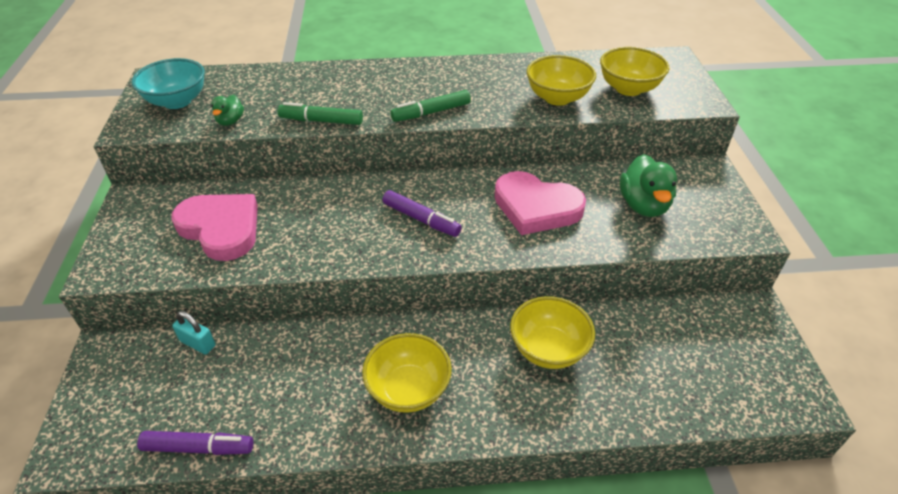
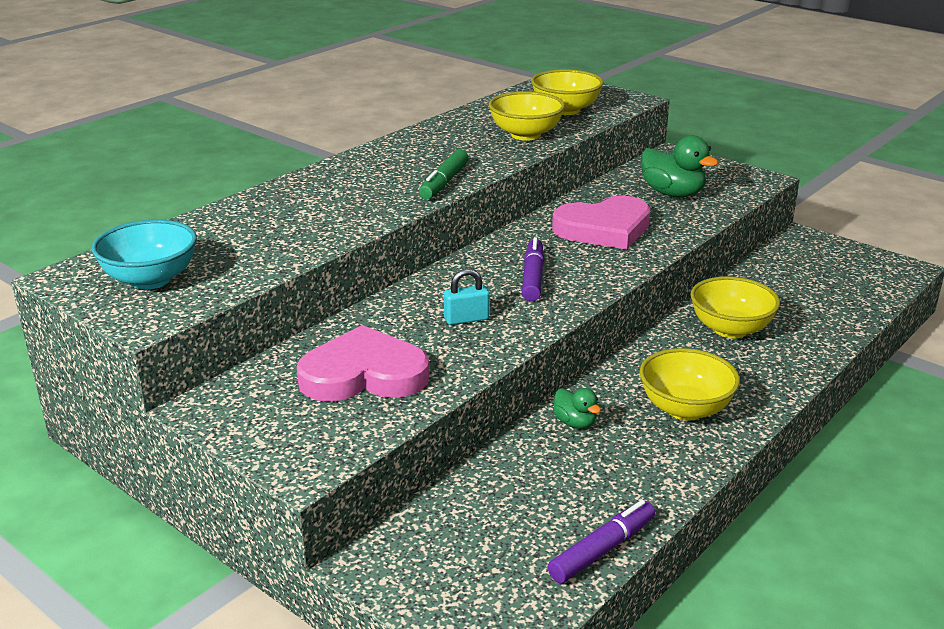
camera: 45 degrees left, 15 degrees down
(198, 343) = (457, 497): turquoise padlock -> turquoise padlock (466, 319)
(230, 121) = (257, 266): green duck -> green duck (575, 423)
(321, 121) = (355, 228): green marker -> none
(421, 219) = (532, 278): purple marker -> purple marker turned 75 degrees counterclockwise

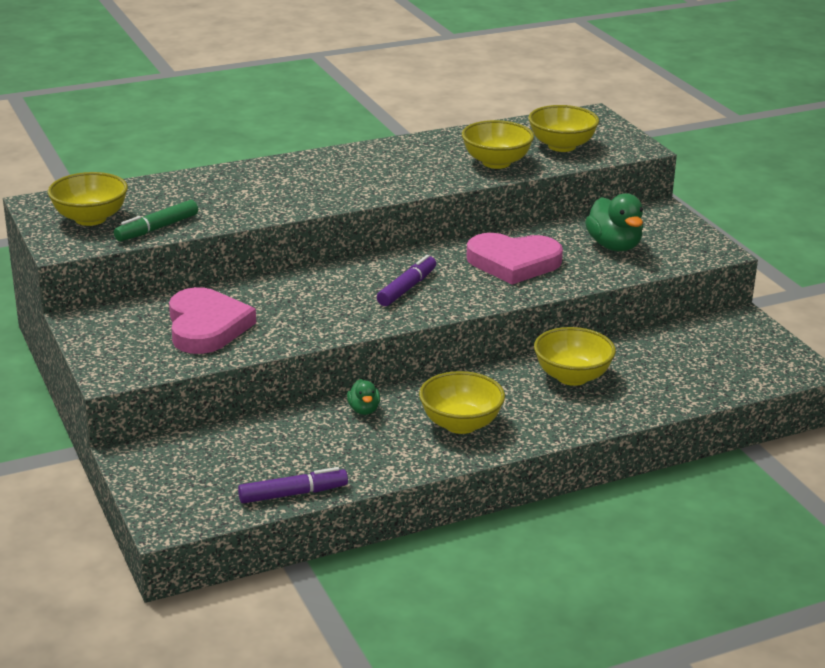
camera: 25 degrees right, 0 degrees up
(151, 279) = (90, 218): turquoise bowl -> yellow bowl
(364, 374) = (206, 326): pink heart -> pink heart turned 60 degrees clockwise
(444, 182) = (377, 191): green marker -> green marker (157, 228)
(466, 319) = (320, 307): turquoise padlock -> none

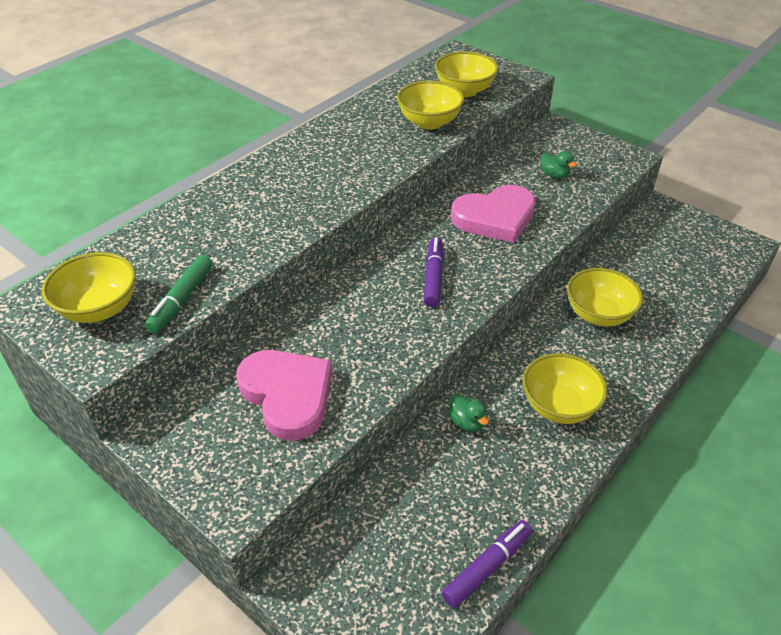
camera: 25 degrees left, 15 degrees up
(614, 246) = (554, 175): green duck -> green duck, size x0.54

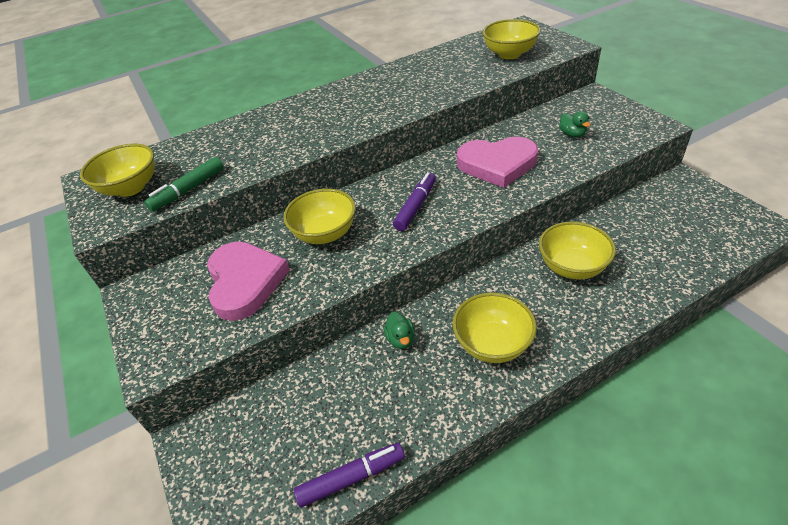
camera: 25 degrees right, 0 degrees up
(429, 122) = (464, 77): yellow bowl -> yellow bowl (325, 234)

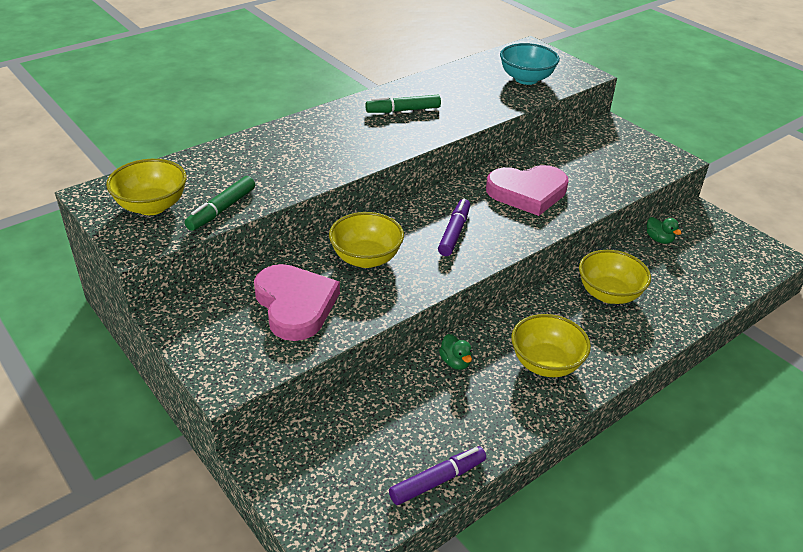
camera: 15 degrees left, 5 degrees down
(385, 89) = (403, 110): none -> green marker
(509, 54) = (526, 79): yellow bowl -> turquoise bowl
(572, 134) = (596, 165): green duck -> green duck (659, 239)

